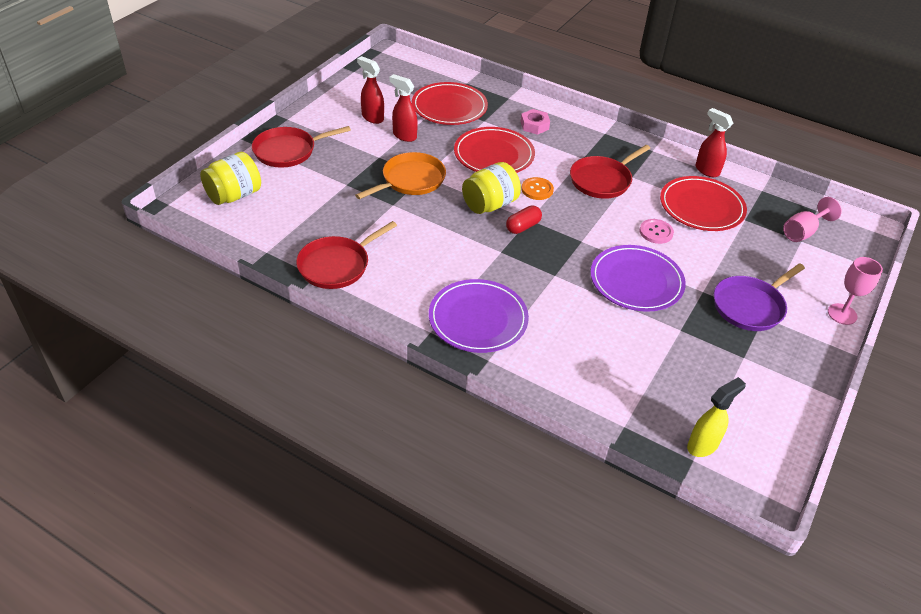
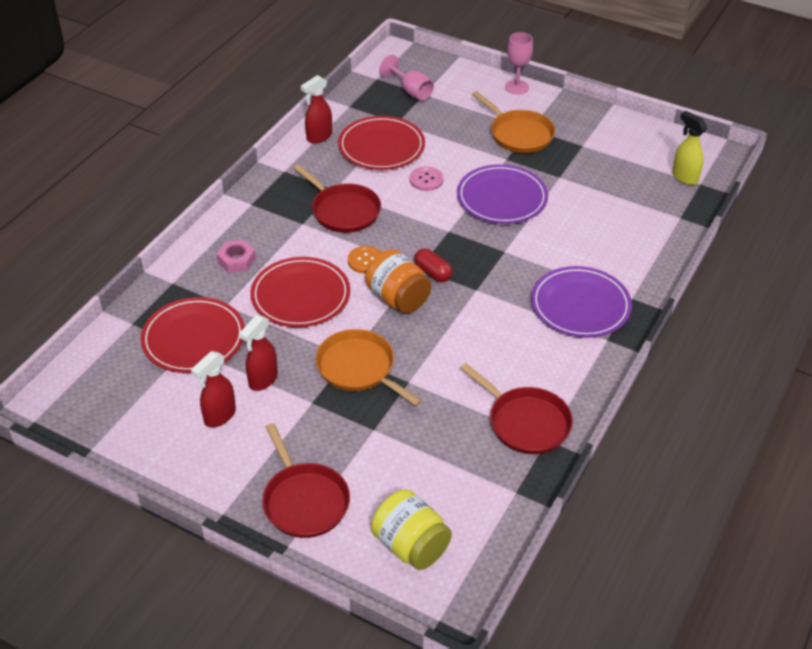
camera: 90 degrees left, 0 degrees up
(490, 205) = (398, 298): yellow jar -> orange jar
(750, 306) = (519, 134): purple pan -> orange pan

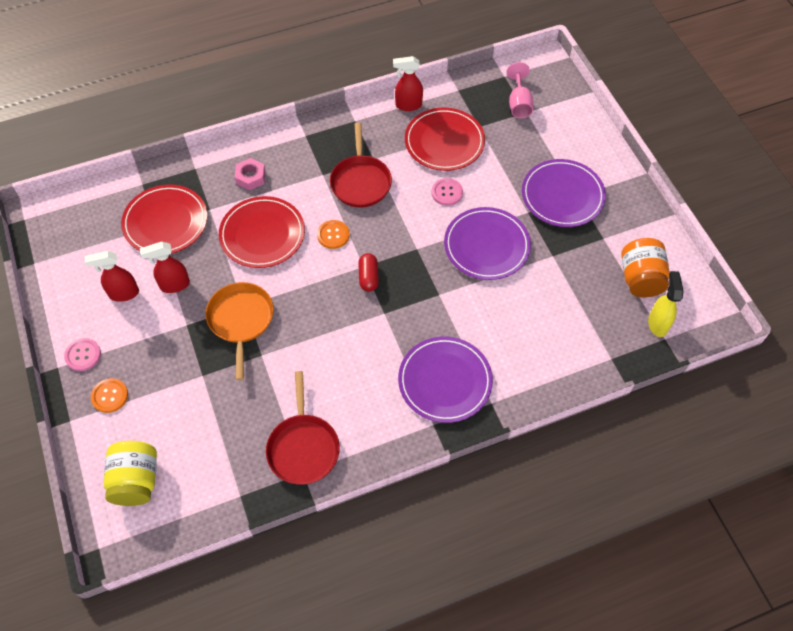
camera: 40 degrees right, 15 degrees up
(237, 488) = (83, 355): none -> pink button
(304, 501) = (110, 396): red pan -> orange button
(398, 298) = (323, 282): orange jar -> orange jar (640, 278)
(516, 87) = (608, 149): pink goblet -> none
(519, 134) = (562, 195): orange pan -> purple plate

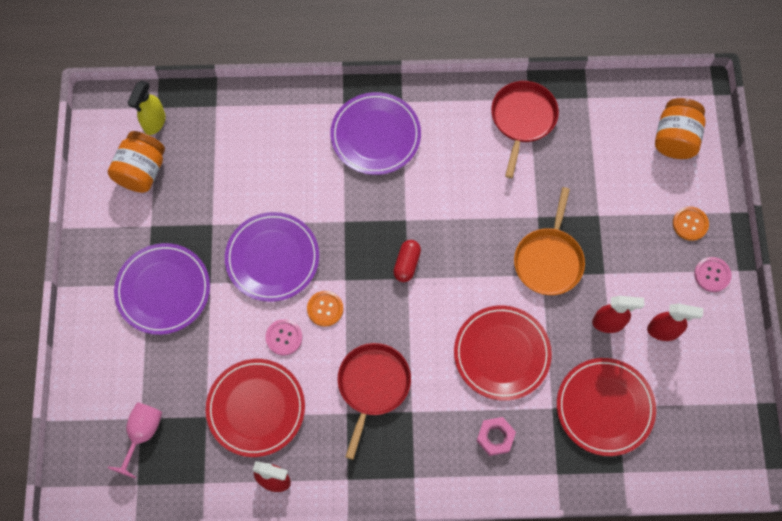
camera: 160 degrees left, 10 degrees up
(136, 480) = (675, 138): yellow jar -> orange jar
(333, 235) = (426, 326): orange button -> orange button (325, 309)

